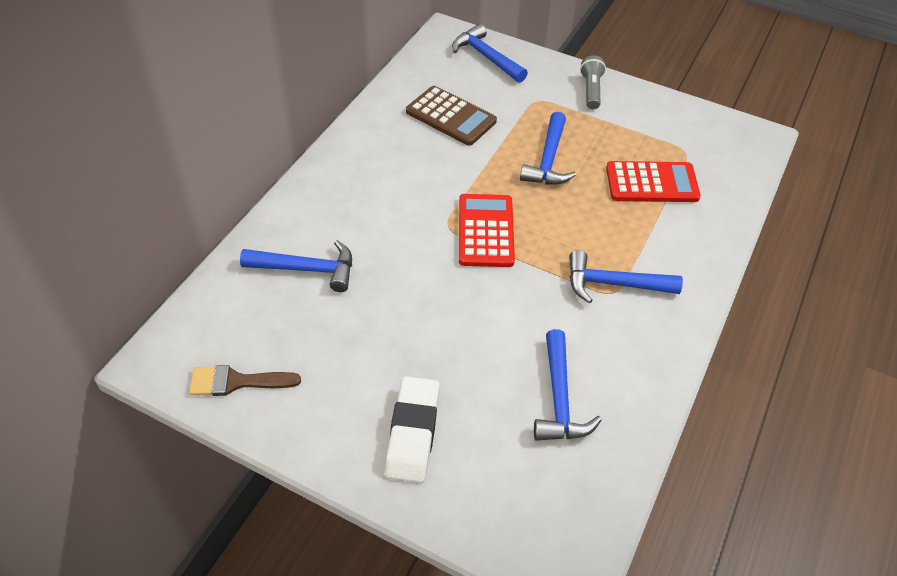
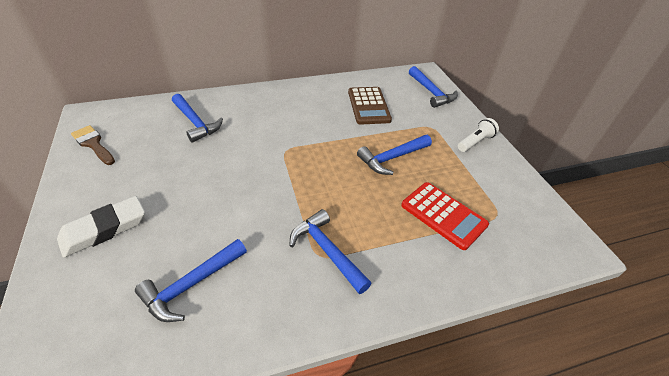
camera: 45 degrees right, 5 degrees down
(486, 57) = (431, 92): blue hammer -> blue hammer turned 150 degrees clockwise
(486, 231) = (300, 166): red calculator -> none
(591, 90) = (475, 142): grey flashlight -> white flashlight

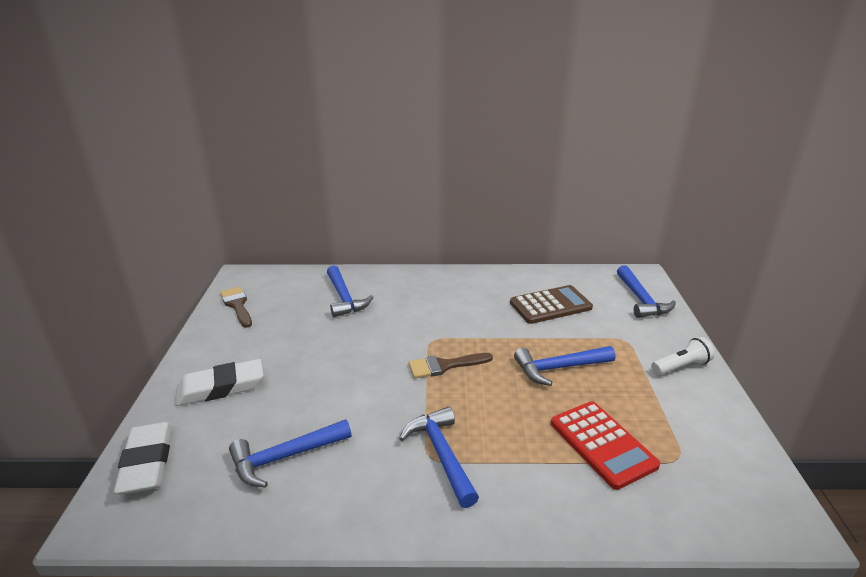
camera: 20 degrees right, 15 degrees down
(51, 323) = (147, 462): none -> white eraser
(303, 171) = (444, 366): none -> brown brush
(368, 106) = (550, 305): brown calculator -> brown calculator turned 120 degrees counterclockwise

